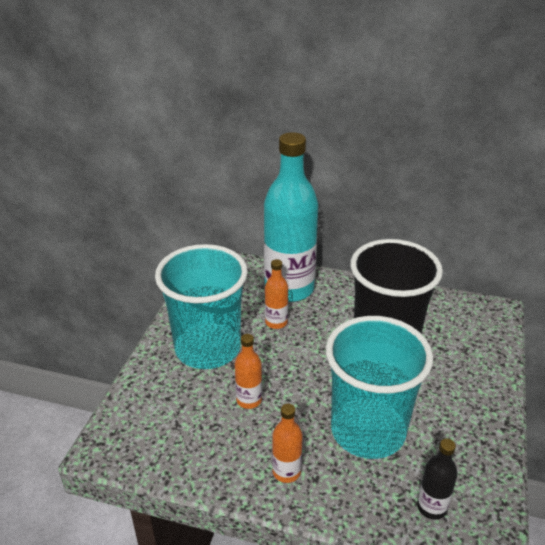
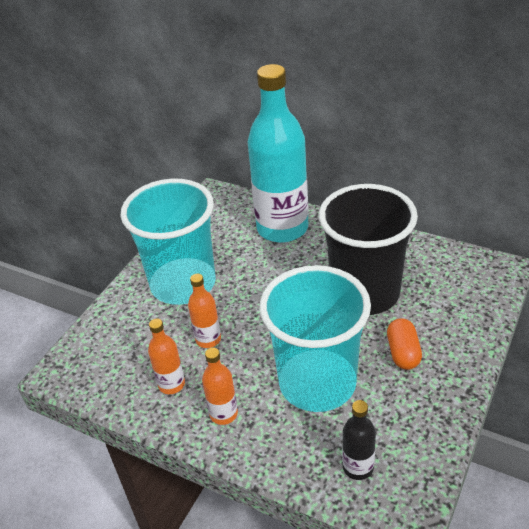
camera: 15 degrees right, 5 degrees up
(276, 322) = (258, 263): orange bottle -> orange bottle (171, 384)
(437, 394) = (403, 353): none -> orange capsule

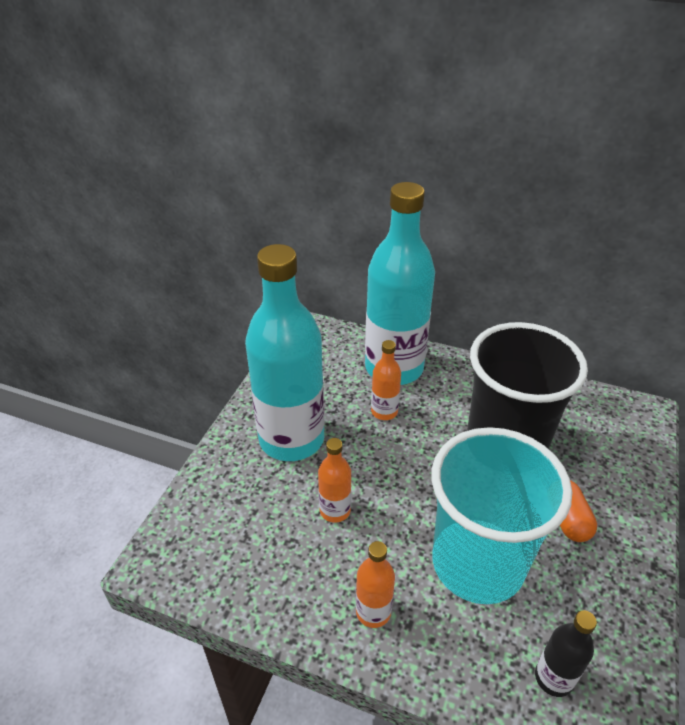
camera: 10 degrees left, 0 degrees up
(171, 384) = (300, 573): orange bottle -> orange bottle (384, 411)
(183, 284) = (291, 439): turquoise cup -> turquoise bottle

